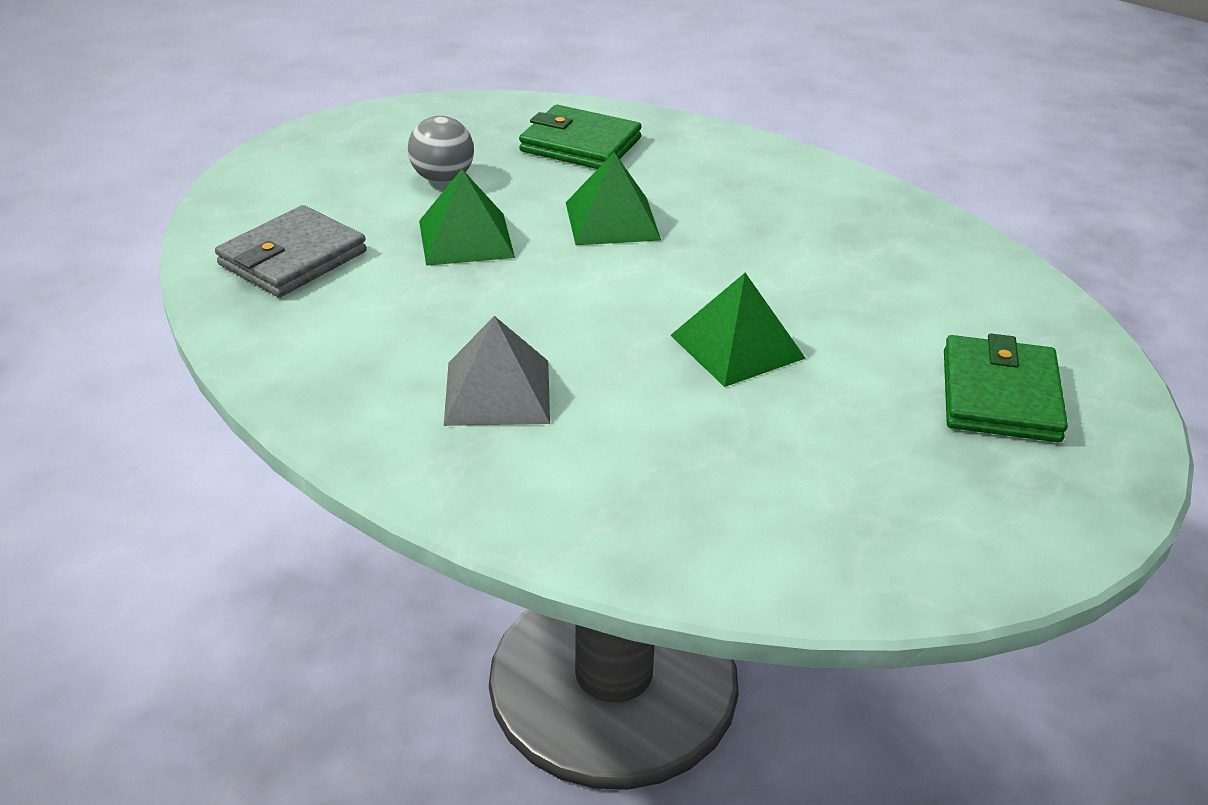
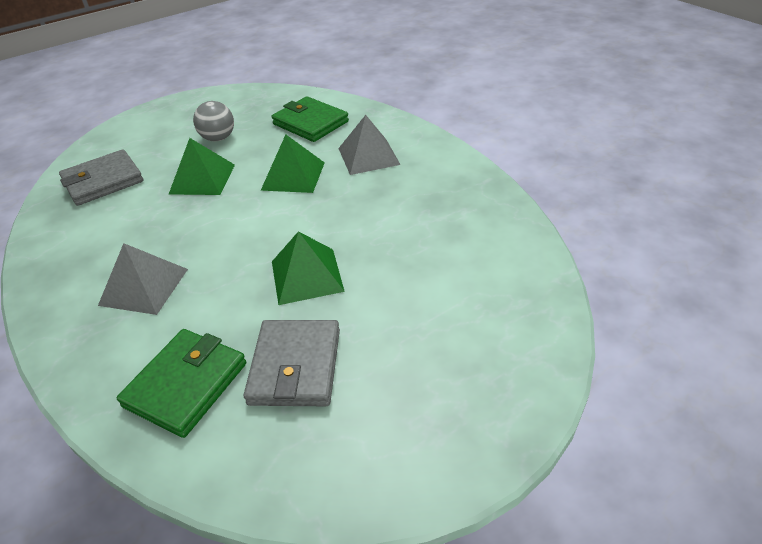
camera: 20 degrees right, 5 degrees up
(708, 184) = (368, 156): none -> grey pyramid
(806, 453) = (295, 366): none -> grey wallet
(1000, 396) = (458, 343): green wallet -> green wallet (186, 384)

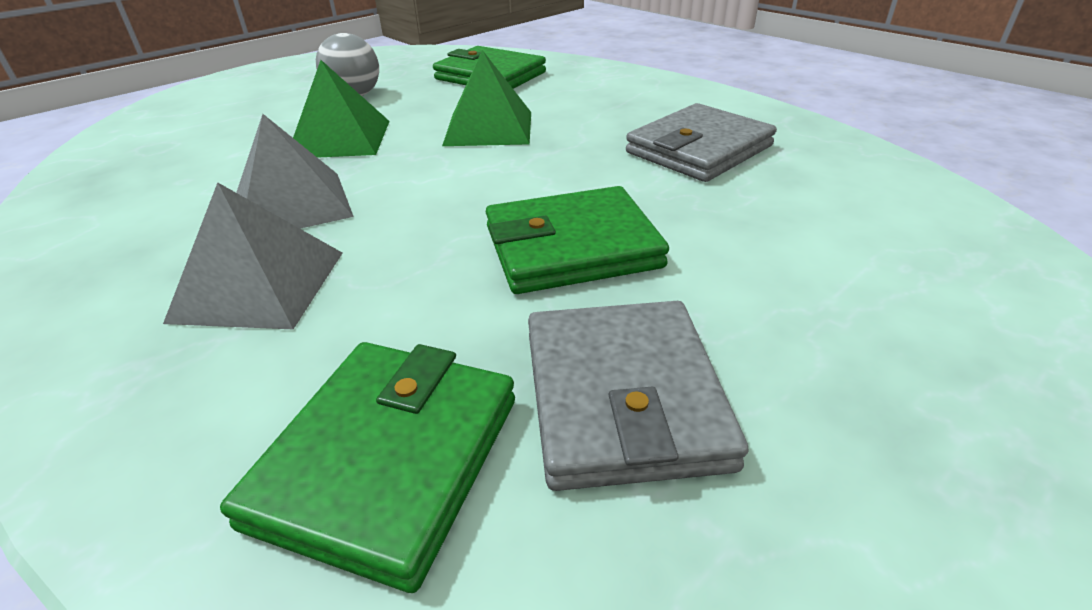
camera: 10 degrees left, 5 degrees down
(103, 181) = (168, 150): grey wallet -> grey wallet (698, 149)
(306, 276) = (571, 247): green pyramid -> green wallet
(368, 156) = (595, 103): grey pyramid -> grey pyramid (292, 205)

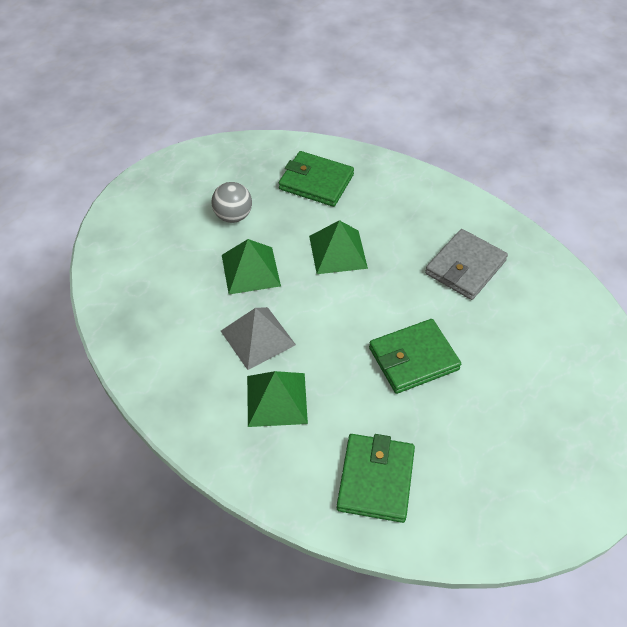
camera: 10 degrees left, 15 degrees up
(259, 285) = (276, 399): grey pyramid -> green pyramid
(622, 397) = (452, 443): grey wallet -> none

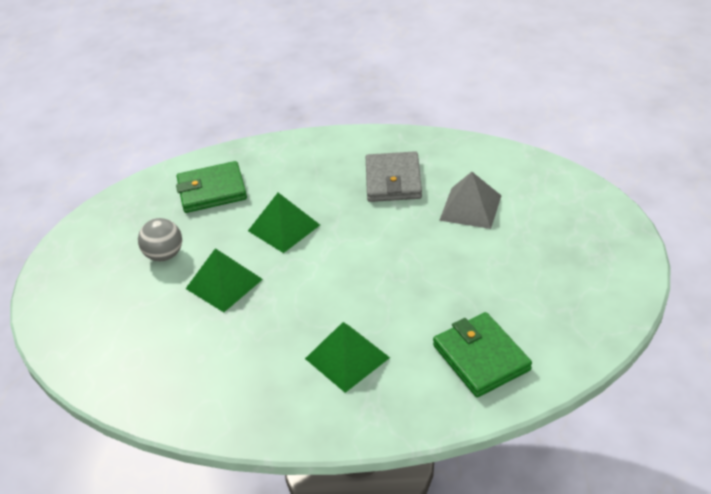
camera: 35 degrees left, 10 degrees down
(258, 338) = (283, 326): grey pyramid -> grey pyramid (470, 207)
(413, 358) = (421, 262): green wallet -> none

